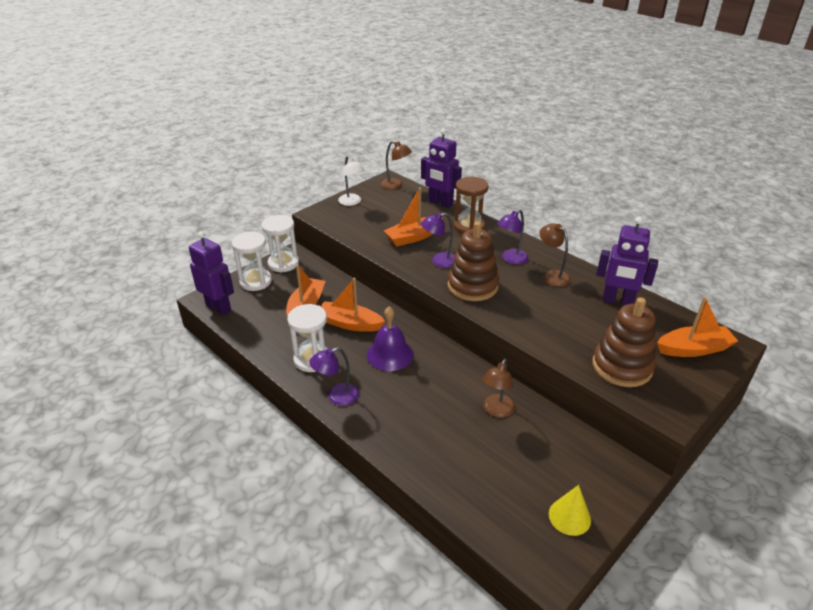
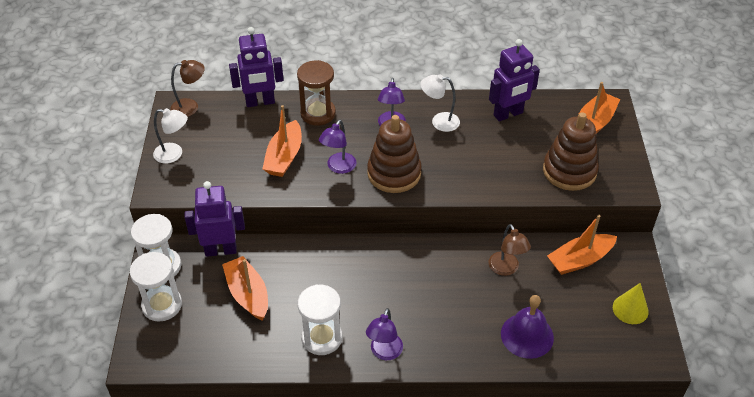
camera: 45 degrees left, 10 degrees up
(219, 307) = (165, 358): purple robot -> purple robot (221, 250)
(350, 323) = (308, 281): orange boat -> orange boat (580, 260)
(390, 354) = (377, 283): purple bell -> purple bell (527, 335)
(552, 275) = (439, 121): brown lamp -> white lamp

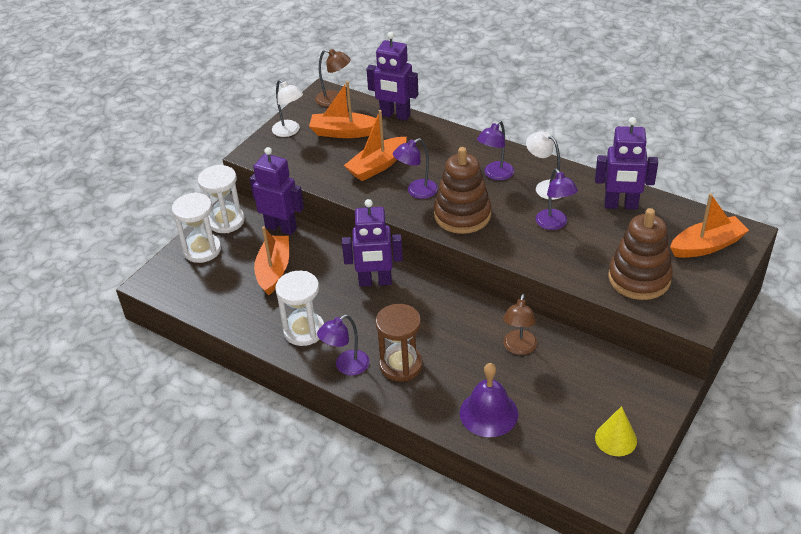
camera: 35 degrees right, 5 degrees down
(318, 113) = (437, 141): brown hourglass -> brown hourglass (401, 365)
(347, 264) = (375, 282): none -> purple robot
(472, 151) = (554, 224): none -> purple lamp
(580, 260) = (601, 372): orange boat -> orange boat (344, 132)

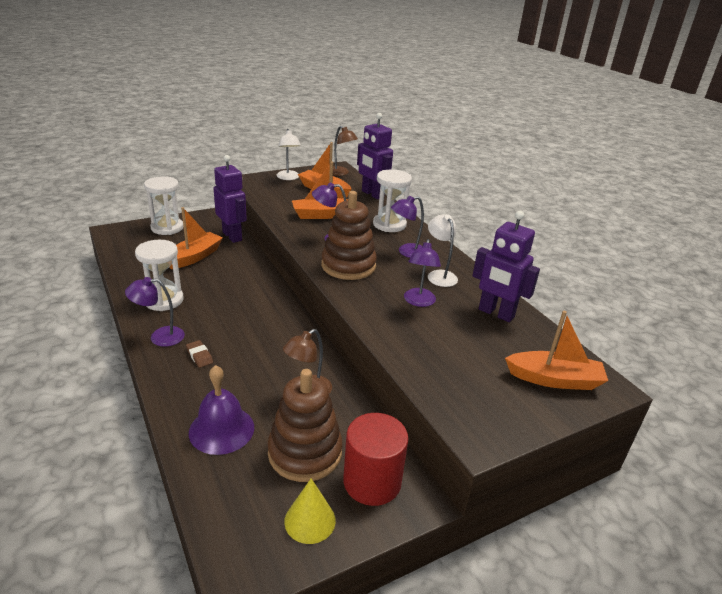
camera: 25 degrees right, 10 degrees down
(226, 221) = (203, 219): white hourglass -> white hourglass (389, 224)
(375, 282) = (253, 293): purple robot -> none
(401, 365) = (199, 356): brown hourglass -> brown eraser
(630, 390) = (372, 482): none -> red cylinder
(639, 278) = (455, 375): brown stacking toy -> brown stacking toy (305, 452)

